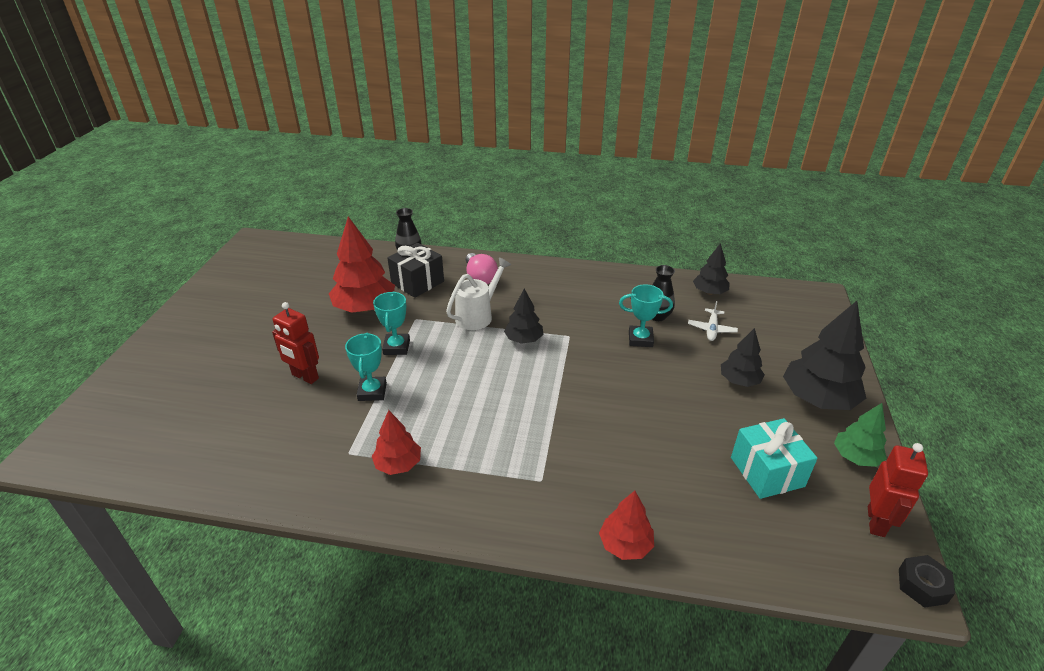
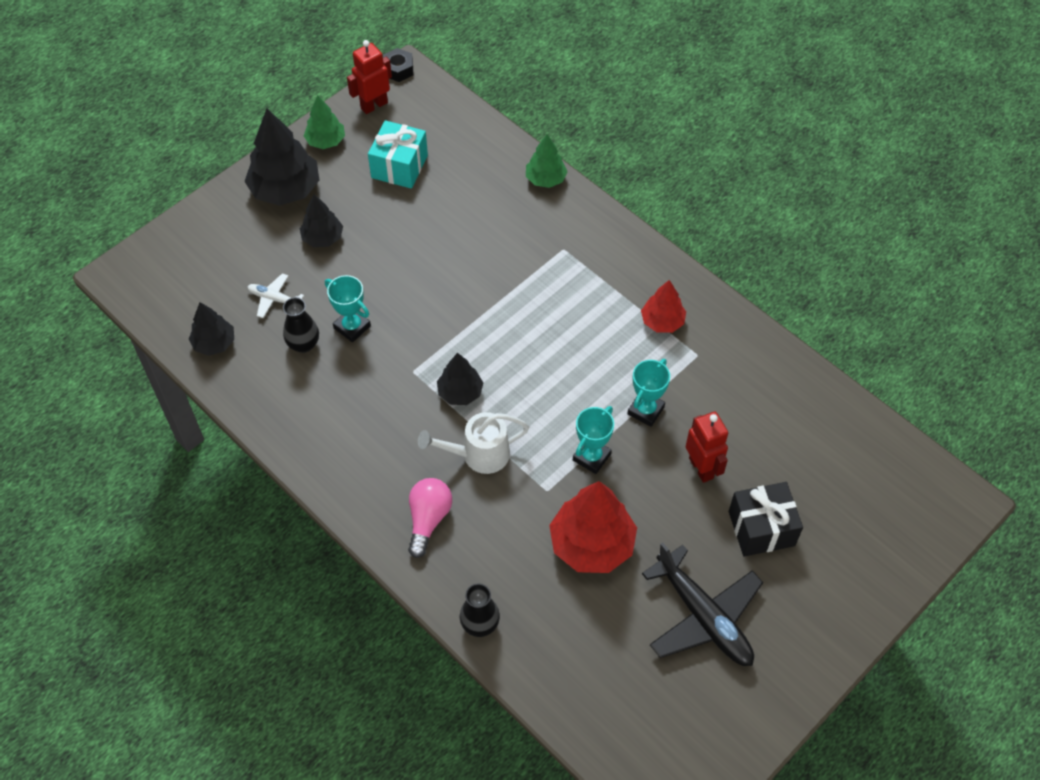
camera: 145 degrees left, 20 degrees up
(268, 307) = (703, 616): none -> black plane
(417, 282) = (505, 556): black gift -> black gift (761, 528)
(625, 545) = (545, 179): red tree -> green tree
(711, 329) = (274, 299): white plane -> white plane turned 120 degrees counterclockwise

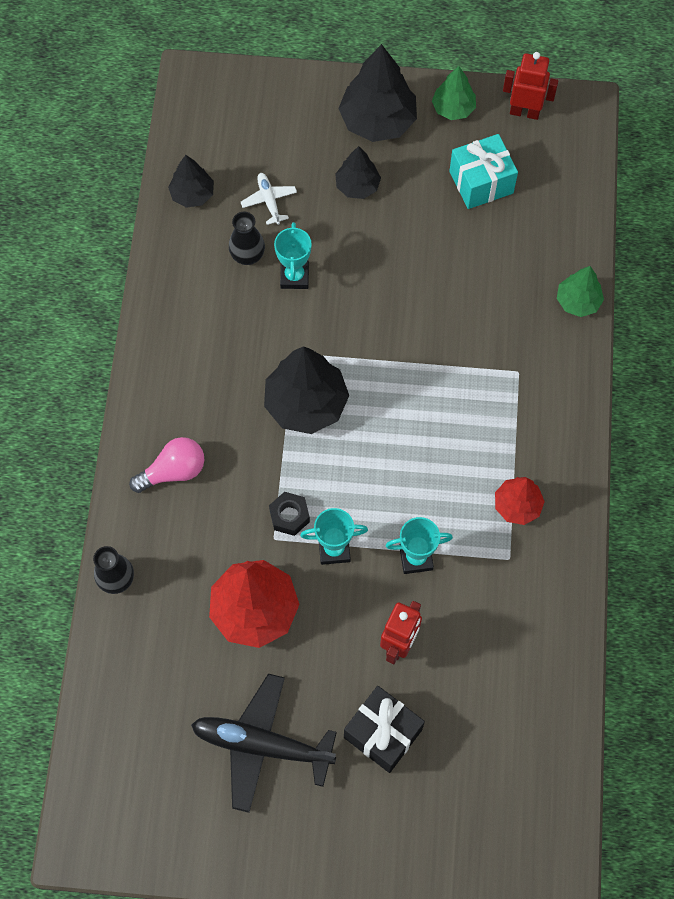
camera: 50 degrees right, 10 degrees up
(398, 69) = (580, 98): black nut -> black nut (289, 516)
(460, 392) = (306, 403): black tree -> black tree, size x1.75
(478, 455) = (261, 462): white watering can -> none
(703, 616) = (262, 745): black plane -> black plane turned 90 degrees clockwise

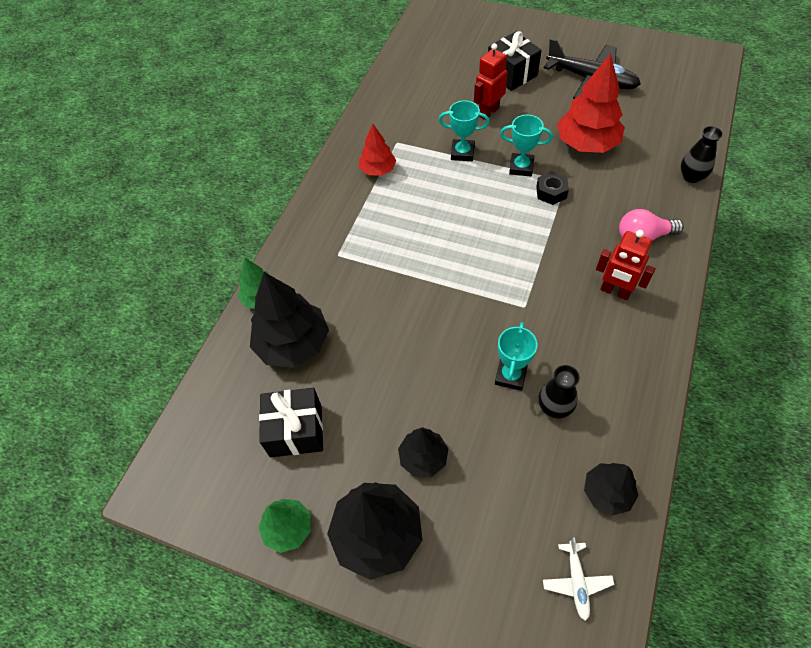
camera: 160 degrees left, 10 degrees down
(269, 201) = (522, 463): white plane -> white plane (576, 582)
(306, 403) = (522, 265): black tree -> black tree (293, 343)
(481, 182) = (296, 430): turquoise gift -> black gift
(524, 112) = (214, 502): red robot -> red robot (615, 291)

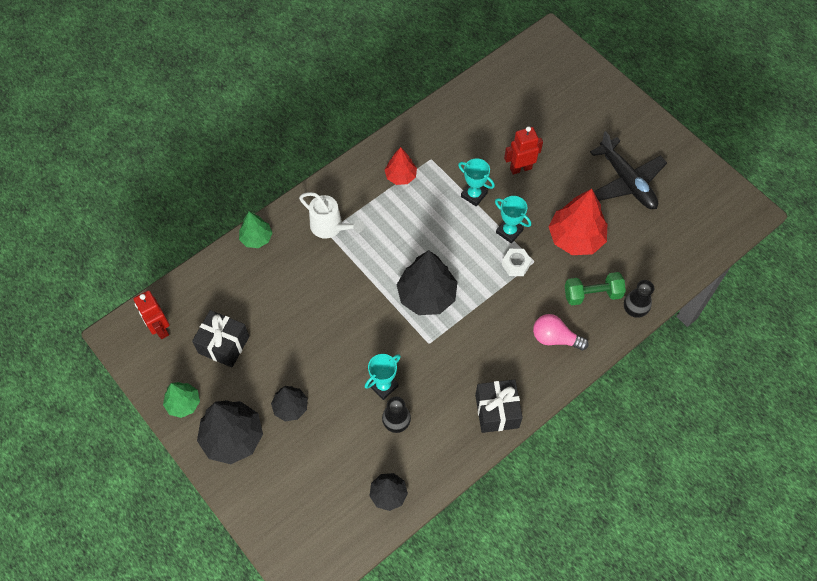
camera: 25 degrees right, 5 degrees up
(293, 343) = (257, 283): black tree -> black tree (426, 295)
(338, 248) = (330, 227): none -> white watering can
(511, 74) = (566, 142): black gift -> black gift (497, 411)
(551, 192) = (516, 265): black nut -> white nut
(576, 582) = (330, 532): white plane -> none
(615, 291) = (500, 367): red robot -> red robot (160, 329)
(643, 182) = (592, 294): none -> green dumbbell

